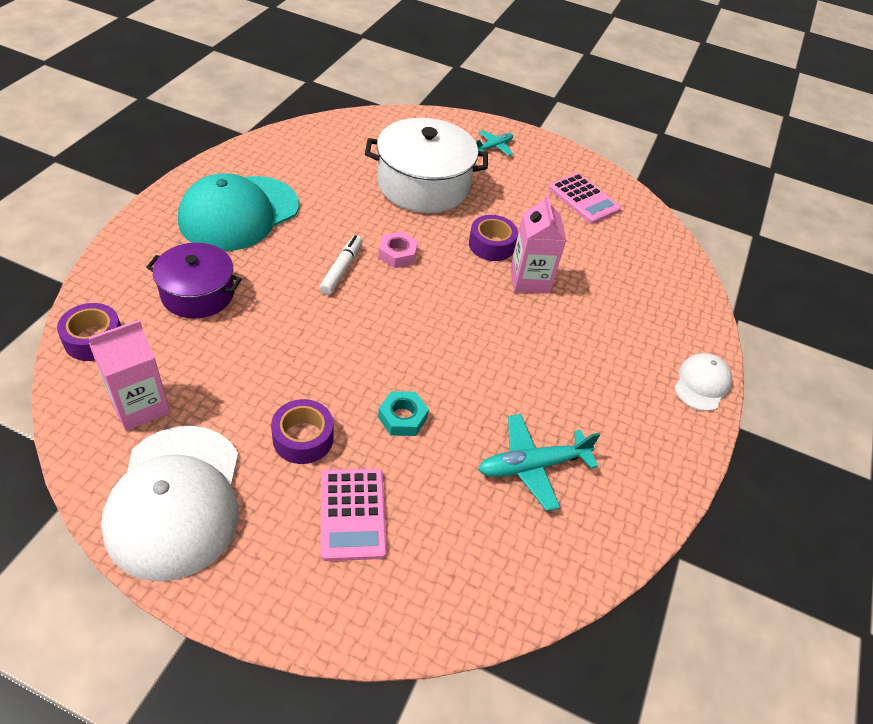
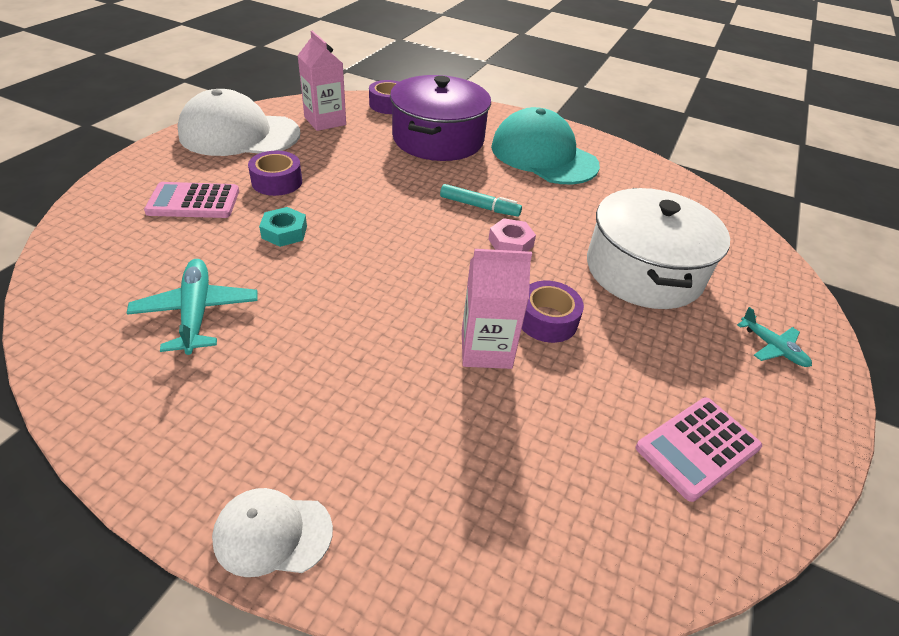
camera: 95 degrees right, 5 degrees down
(198, 293) = (438, 139): purple pot -> purple pot, size x1.57
(341, 269) = (479, 206): white marker -> turquoise marker
(701, 384) = (272, 533): white cap -> white cap turned 150 degrees clockwise

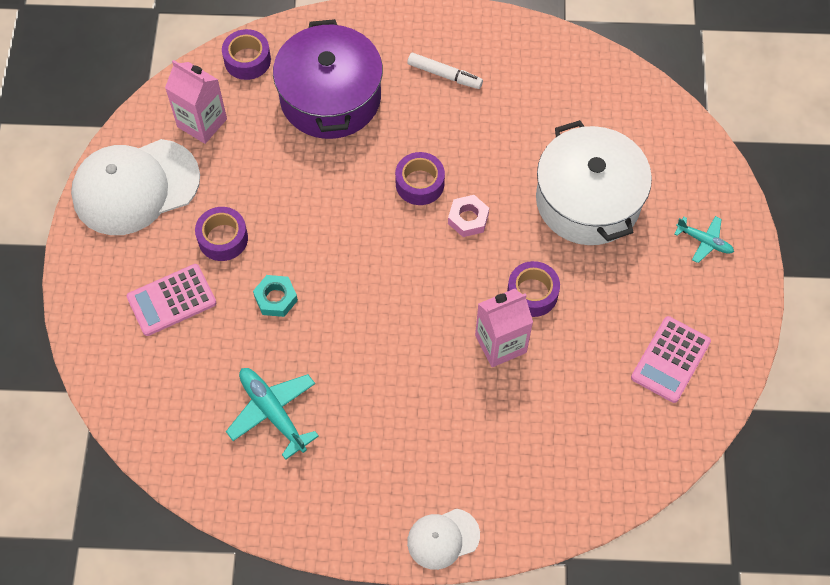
camera: 20 degrees left, 20 degrees up
(479, 206) = (419, 183): turquoise marker -> purple tape
(543, 155) = (444, 75): turquoise cap -> white marker

